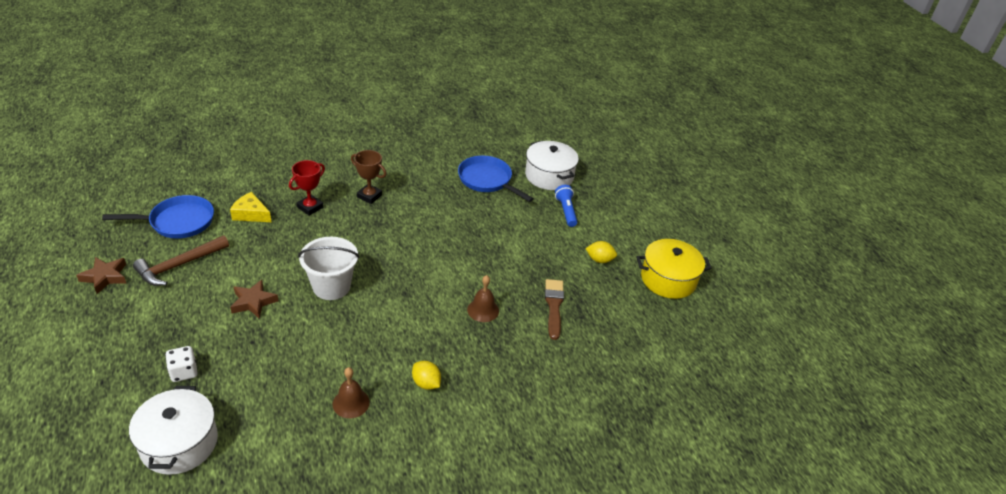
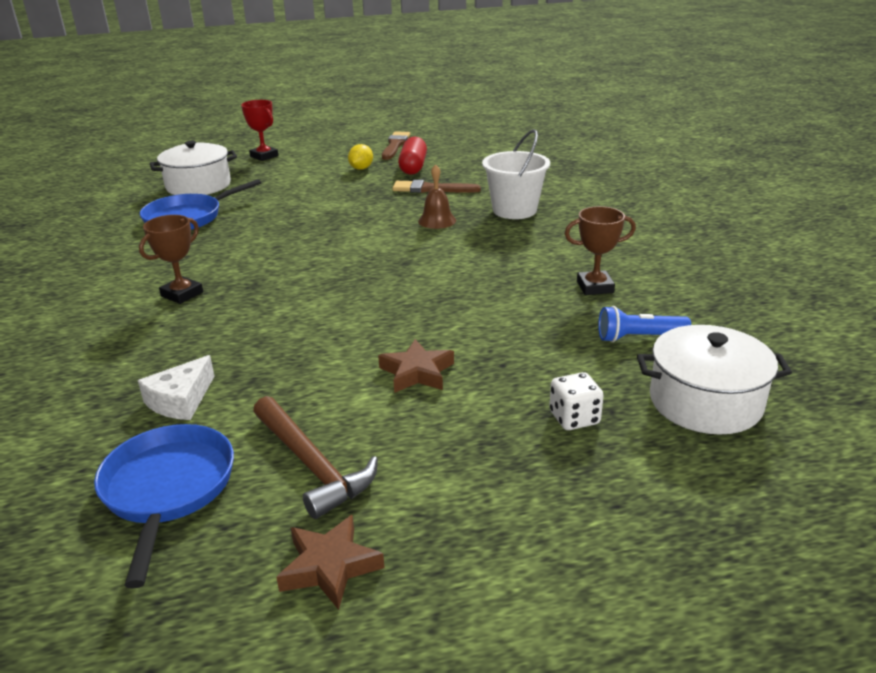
camera: 80 degrees left, 10 degrees down
(251, 214) = (181, 400): yellow cheese -> white cheese
(310, 207) = (188, 342): red trophy -> red trophy (264, 156)
(331, 286) = (388, 311): white bucket -> white bucket (514, 210)
(351, 403) = (595, 287): brown bell -> brown trophy
(426, 383) = (554, 247): yellow lemon -> none
(566, 211) = (272, 179): blue flashlight -> blue flashlight (639, 337)
(609, 293) = (413, 167): none -> red capsule
(668, 279) = (395, 145): yellow pot -> brown brush

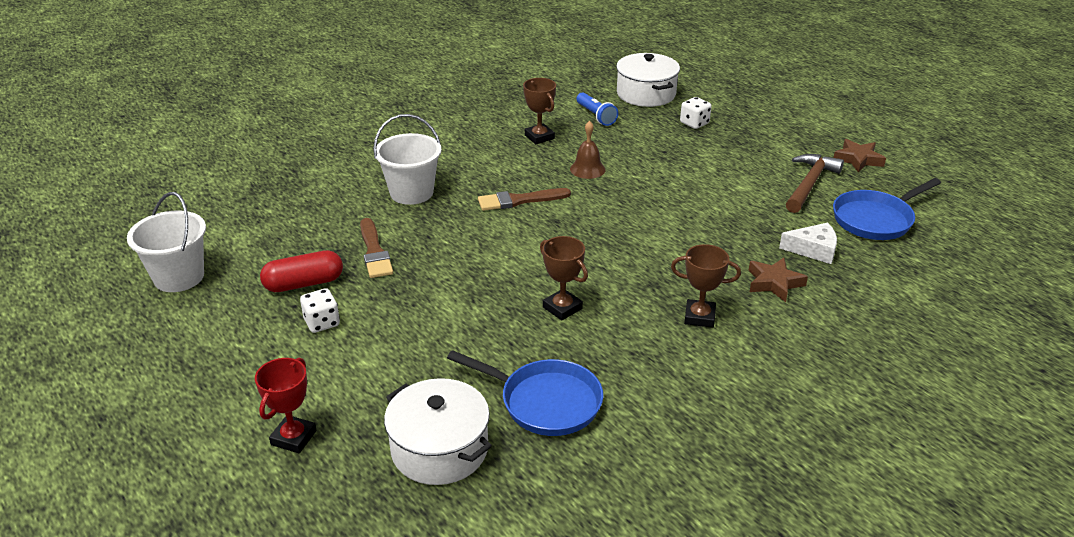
camera: 115 degrees left, 5 degrees up
(274, 241) = (562, 308): none -> brown trophy
(361, 168) = (322, 322): yellow lemon -> white dice
(395, 145) = (216, 323): brown brush -> brown brush (519, 200)
(417, 372) = (699, 176): brown star -> brown star (774, 283)
(437, 220) = (458, 227): brown bell -> brown bell (587, 169)
(459, 139) = (179, 277): none -> white bucket

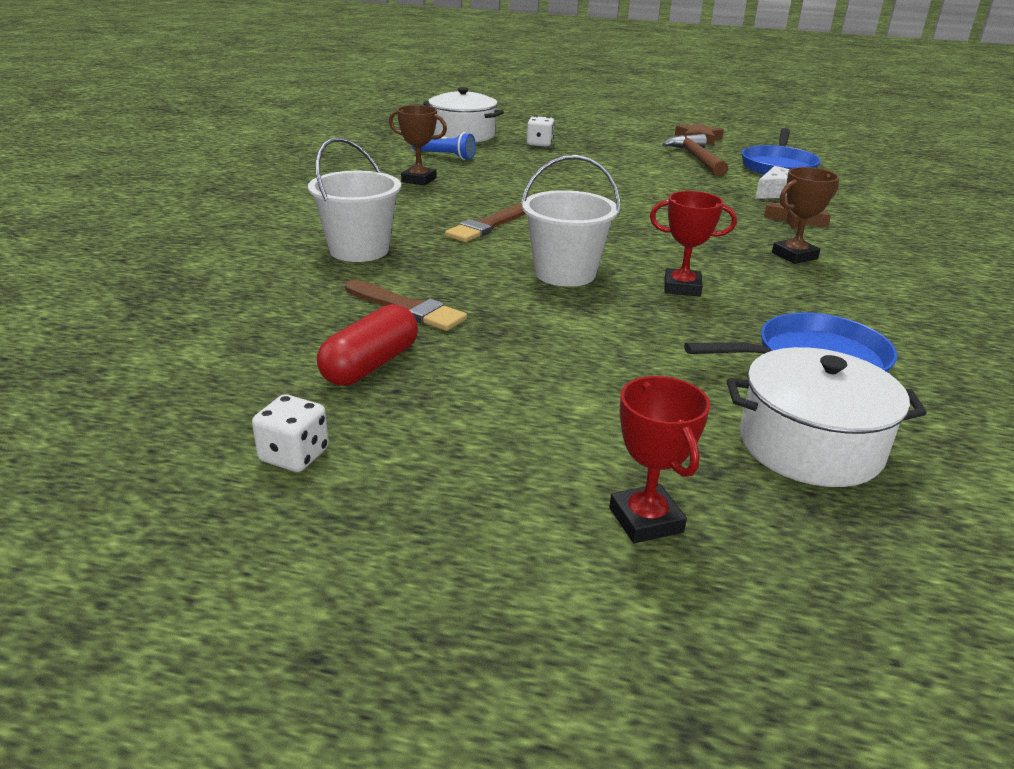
camera: 40 degrees left, 5 degrees down
(179, 277) = (163, 425): white bucket -> white bucket (565, 273)
(322, 322) = (463, 392): white dice -> white dice (294, 455)
(562, 308) = (682, 287): brown trophy -> red trophy
(587, 169) = (508, 190): brown bell -> none

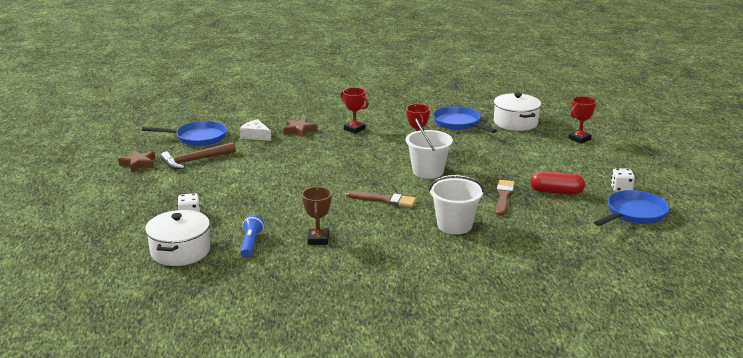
camera: 110 degrees left, 5 degrees down
(178, 421) = (633, 213): none -> blue pan
(794, 256) = (354, 129): brown trophy -> red trophy

